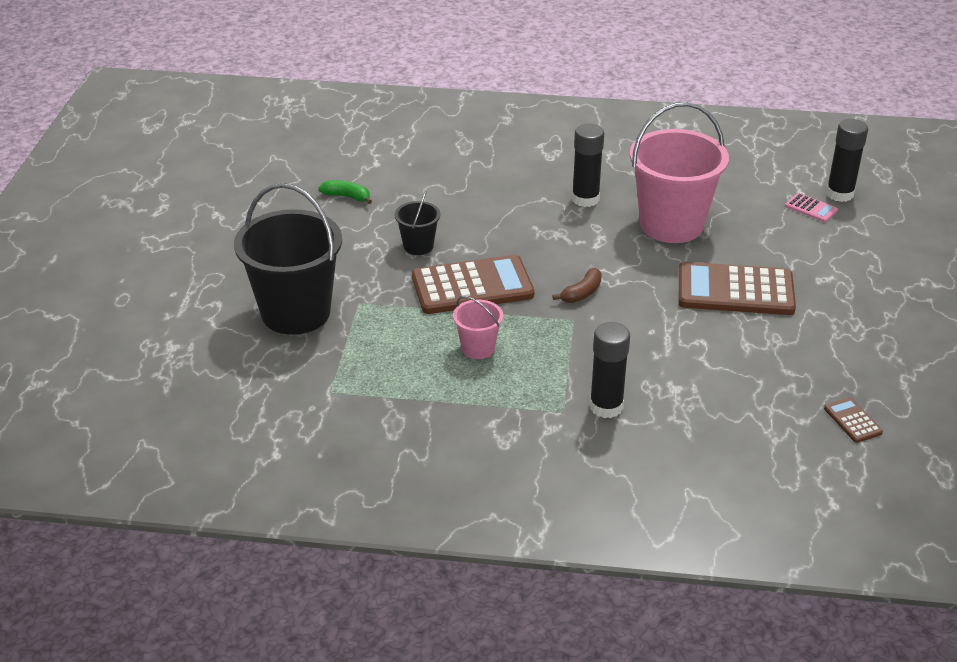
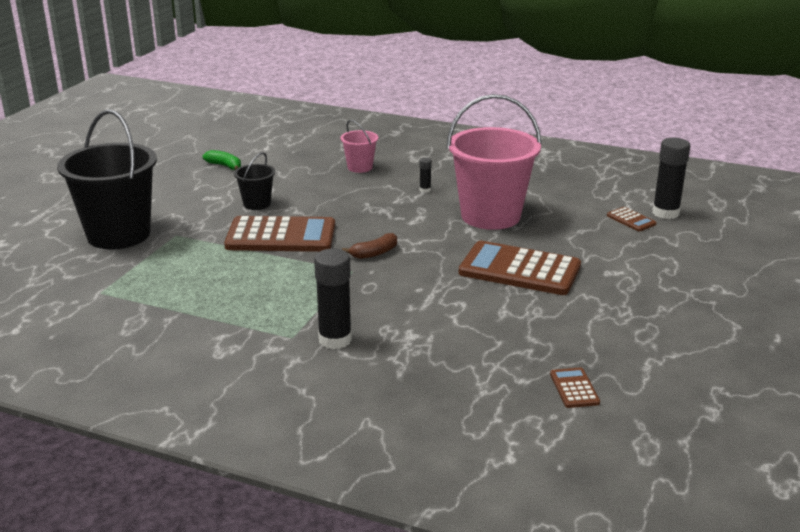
camera: 15 degrees right, 10 degrees down
(478, 348) = (251, 280): pink bucket -> pink bucket (360, 167)
(585, 199) = (425, 190): black glue stick -> black glue stick, size x0.45
(811, 208) = (631, 220): pink calculator -> brown calculator

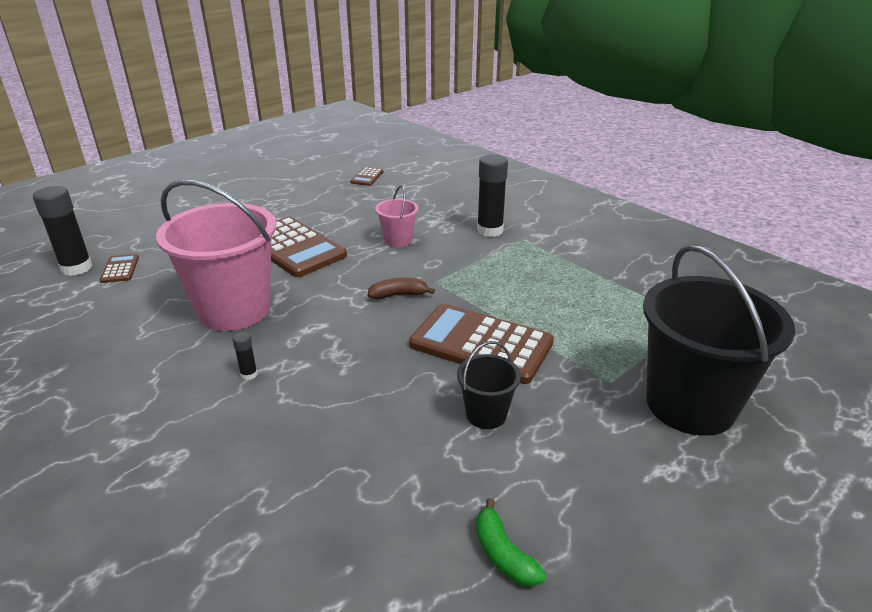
camera: 155 degrees left, 5 degrees up
(360, 167) = (279, 461): pink bucket -> pink bucket (398, 240)

